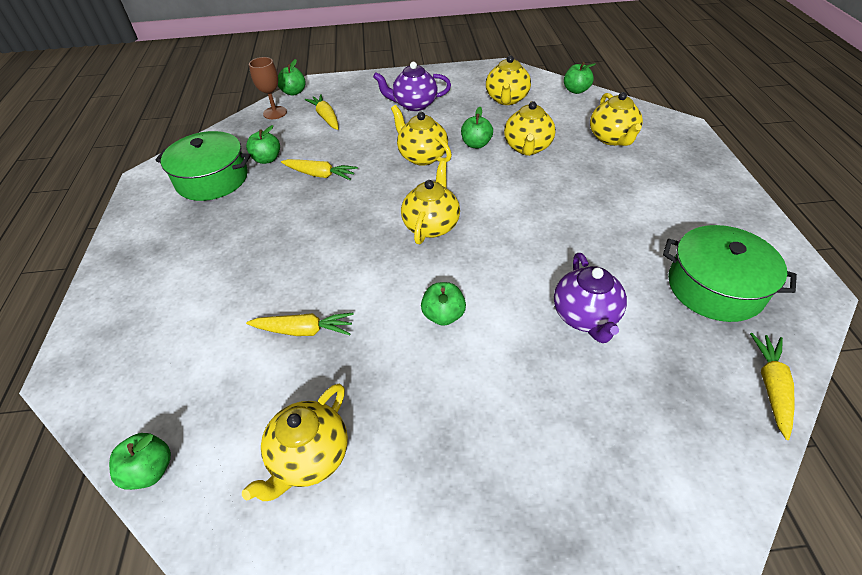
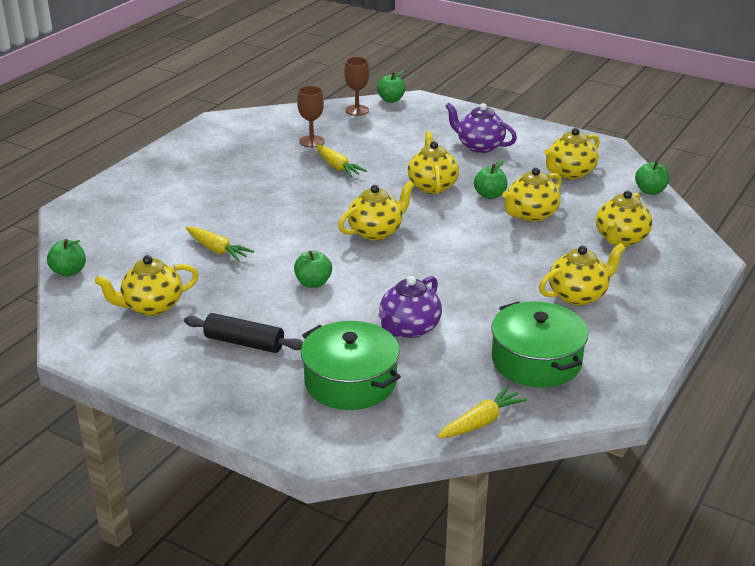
camera: 35 degrees right, 15 degrees down
(212, 179) = (258, 139): green pot -> green pot (350, 382)
(267, 159) = (311, 141): green apple -> brown goblet
(326, 117) = (393, 129): yellow carrot -> none
(465, 440) = (244, 343): none -> black rolling pin
(654, 204) = (578, 295): none -> yellow teapot

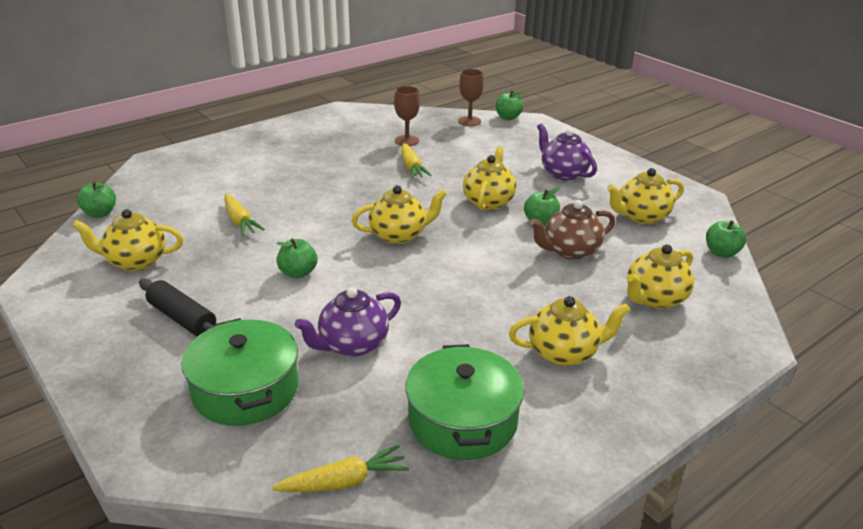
camera: 20 degrees right, 0 degrees up
(530, 215) = (570, 251): yellow teapot -> brown teapot

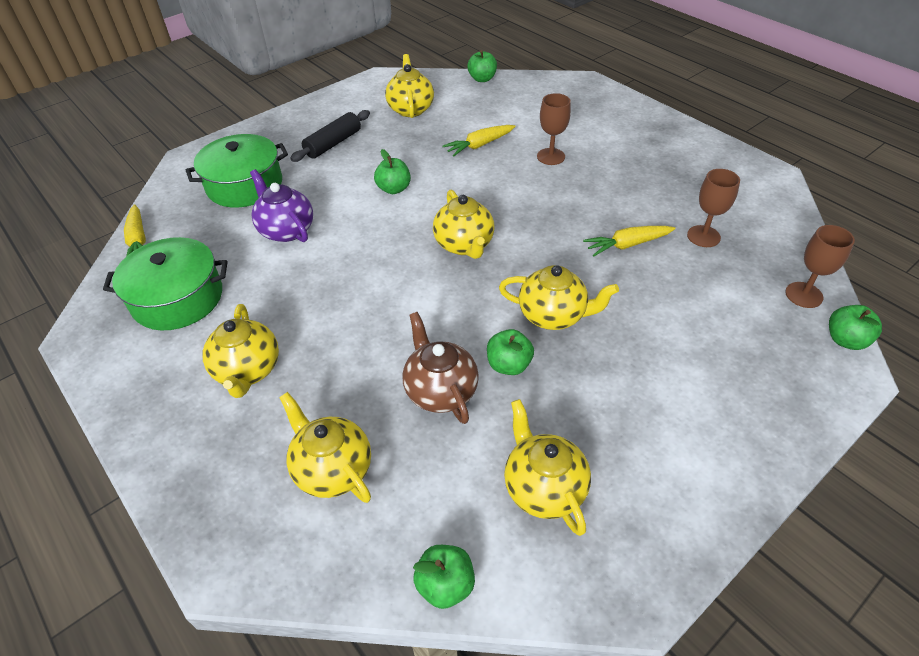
camera: 90 degrees right, 15 degrees up
(278, 187) = (551, 156): none -> brown goblet
(563, 173) = (662, 400): purple teapot -> none

